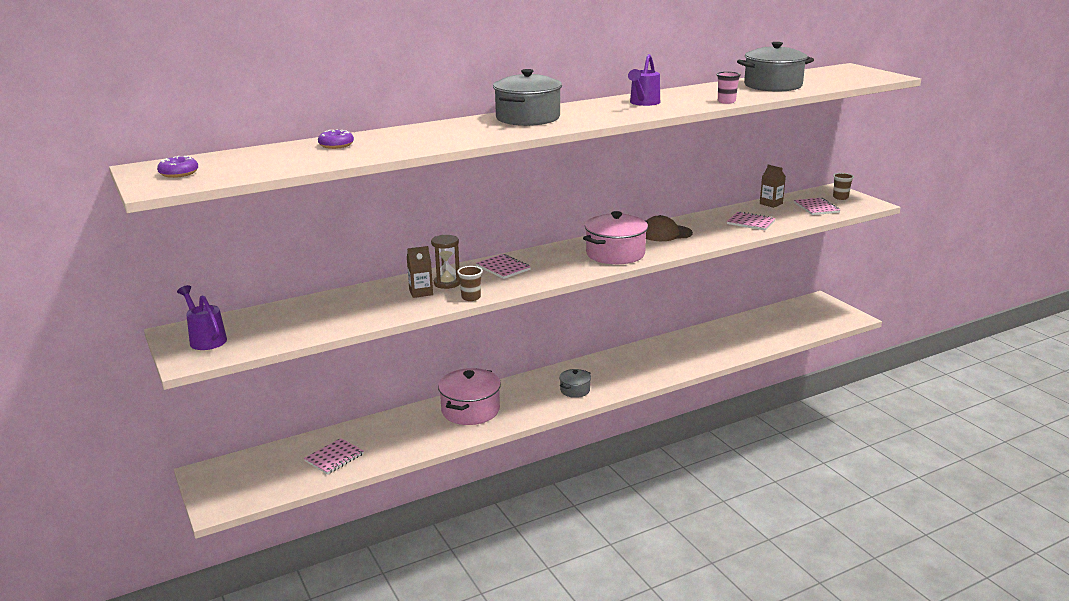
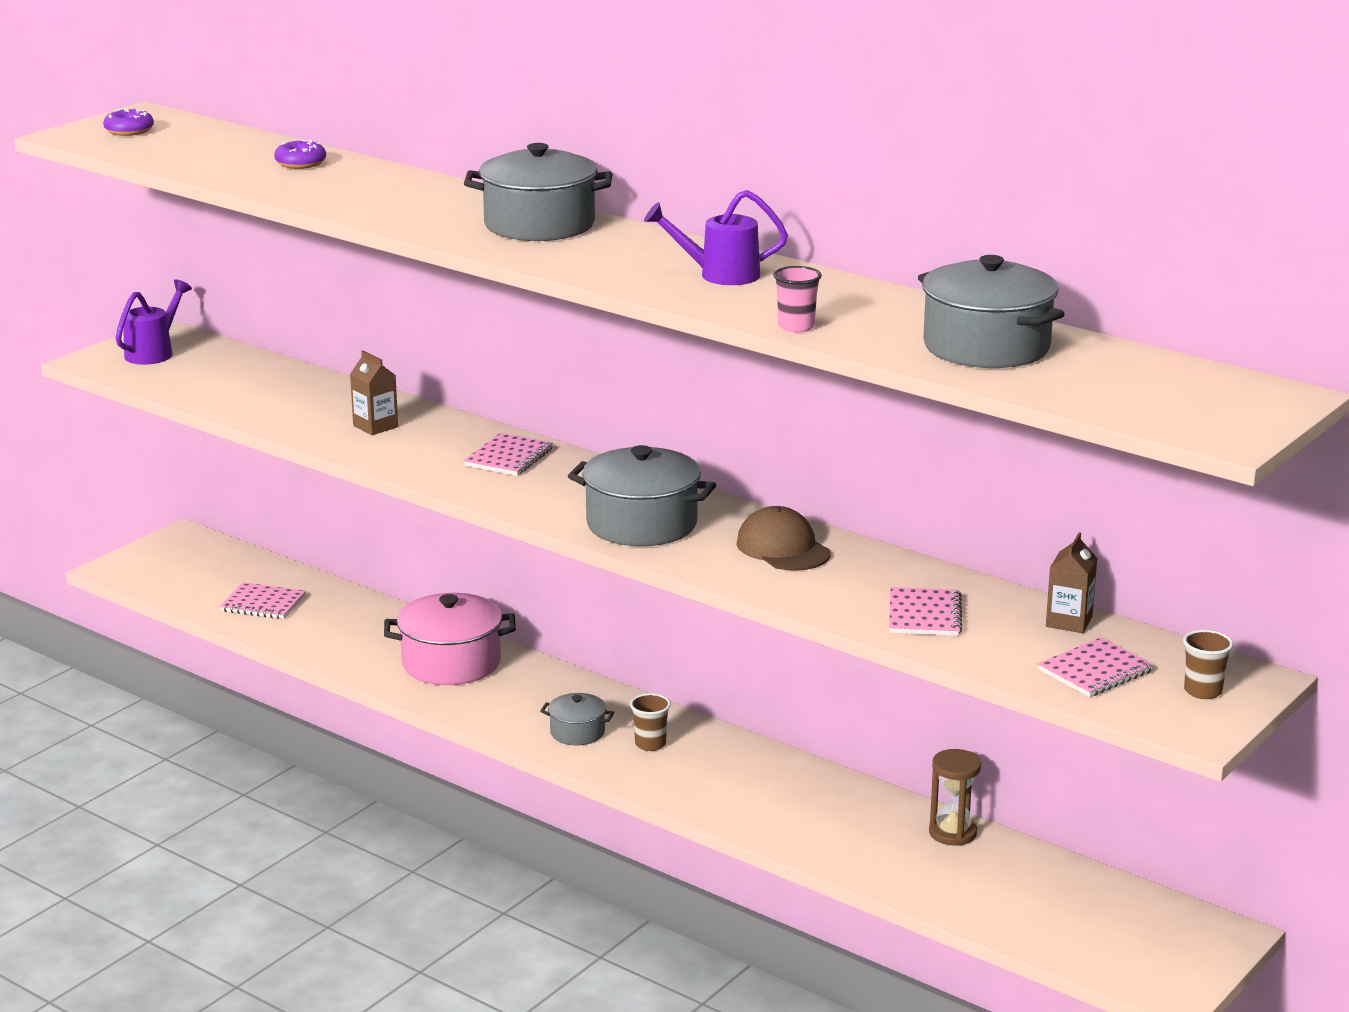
camera: 65 degrees right, 0 degrees up
(447, 283) = (420, 435): brown hourglass -> brown hourglass (952, 833)
(471, 297) = (380, 460): brown cup -> brown cup (650, 744)
(615, 254) = (641, 524): pink pot -> grey pot

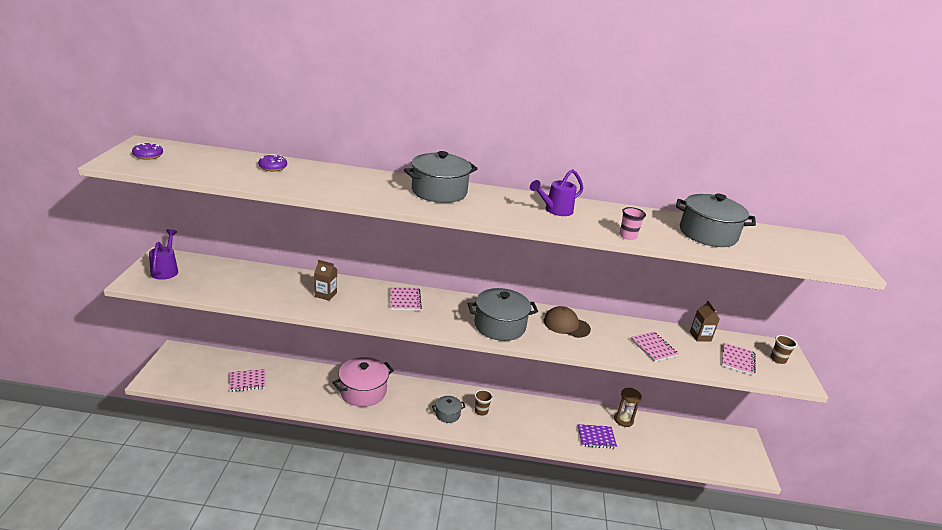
camera: 35 degrees left, 5 degrees up
(852, 841) = (596, 437): none -> purple notebook

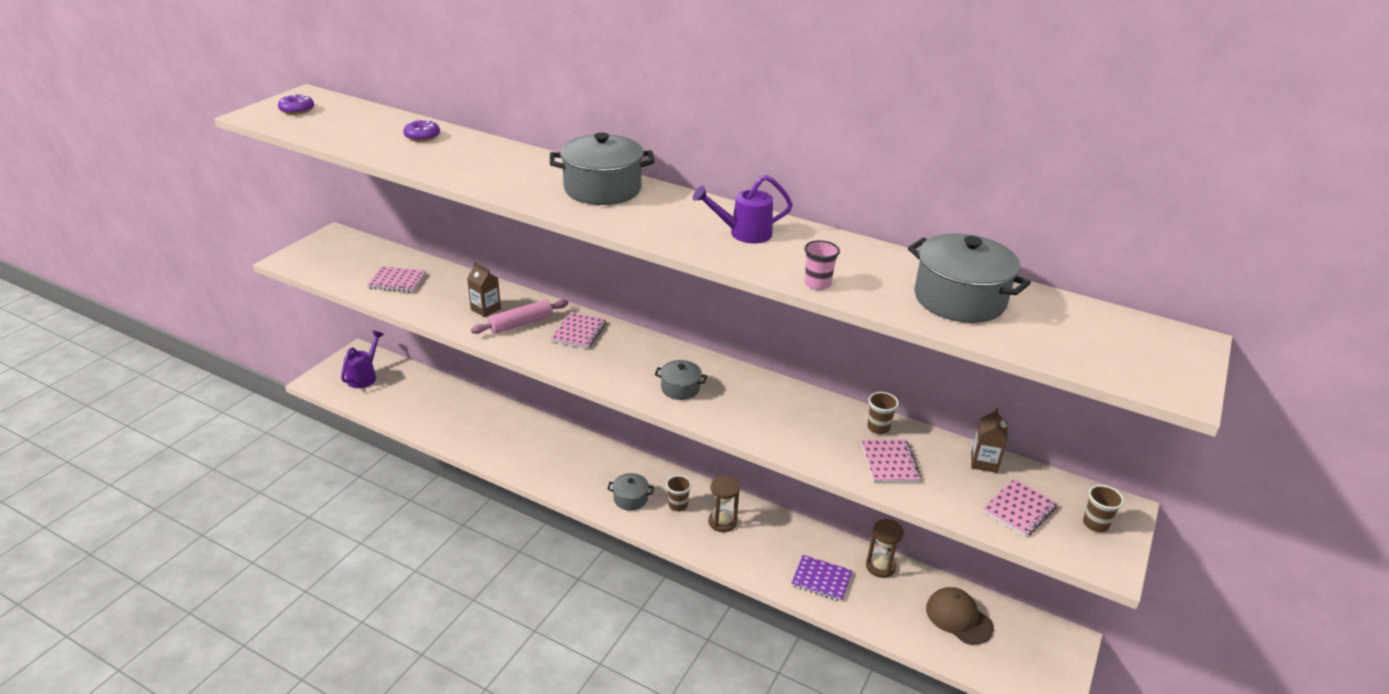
camera: 25 degrees right, 5 degrees up
(166, 270) = (329, 251): purple watering can -> purple watering can (364, 376)
(247, 381) = (415, 404): pink notebook -> pink notebook (397, 281)
(359, 301) = (521, 323): none -> pink rolling pin
(363, 391) = (541, 446): pink pot -> none
(499, 326) = (680, 388): grey pot -> grey pot, size x0.53
(515, 415) = (722, 522): none -> brown hourglass
(566, 325) = (778, 405): brown cap -> brown cap (958, 618)
(631, 328) = (878, 428): none -> brown cup

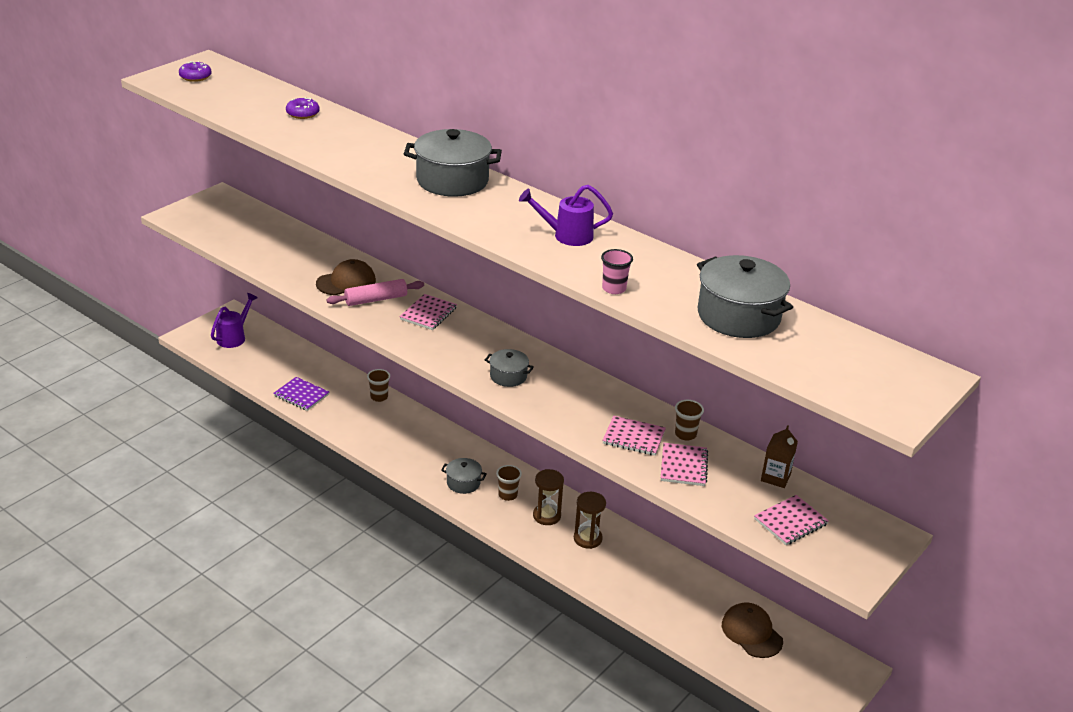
camera: 10 degrees right, 0 degrees up
(397, 281) = (269, 247): pink notebook -> pink notebook (633, 437)
(485, 309) = (346, 282): brown carton -> brown cap
(821, 580) = (627, 580): purple notebook -> purple notebook (301, 395)
(880, 566) = (690, 577): brown hourglass -> brown hourglass (587, 539)
(1095, 524) = (858, 544): brown cup -> brown cup (379, 397)

